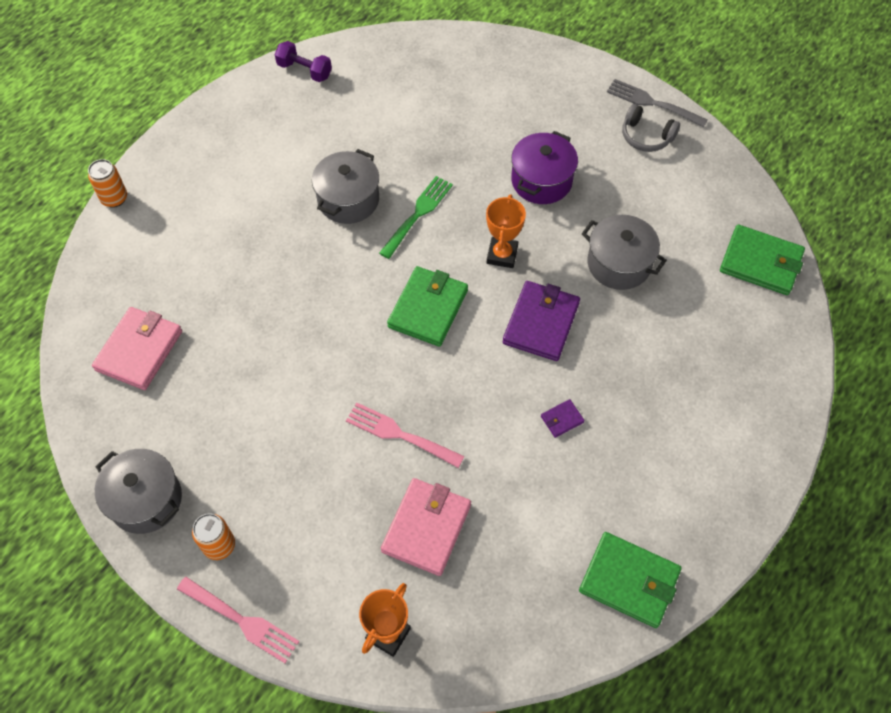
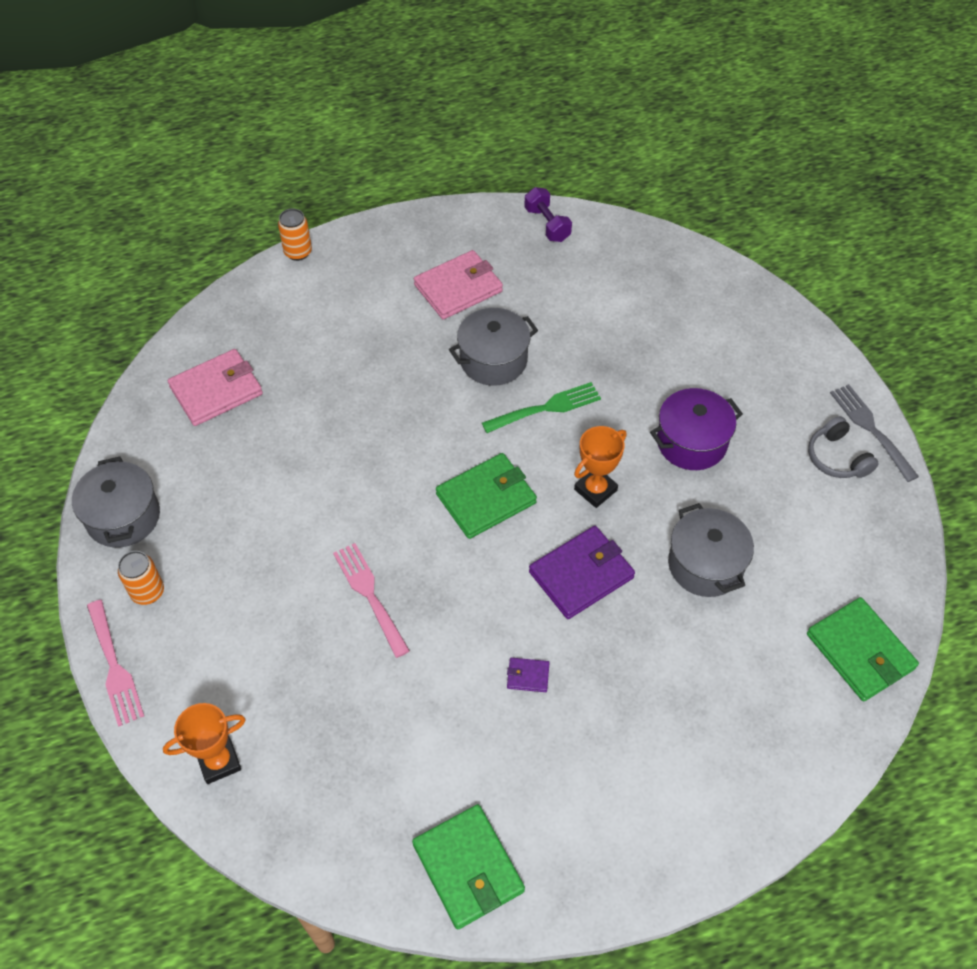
camera: 35 degrees right, 5 degrees down
(426, 528) = (325, 692): pink wallet -> pink wallet (458, 288)

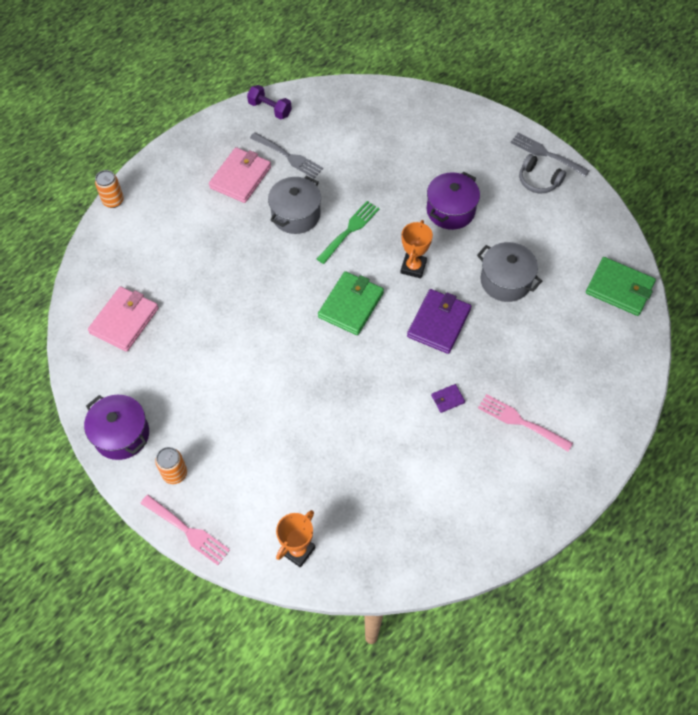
camera: 30 degrees left, 5 degrees up
(123, 517) = (121, 434): grey pot -> purple pot
(370, 595) = (320, 401): pink fork -> pink fork (521, 422)
(468, 867) = (487, 526): green wallet -> none
(531, 288) = (288, 156): none -> grey fork

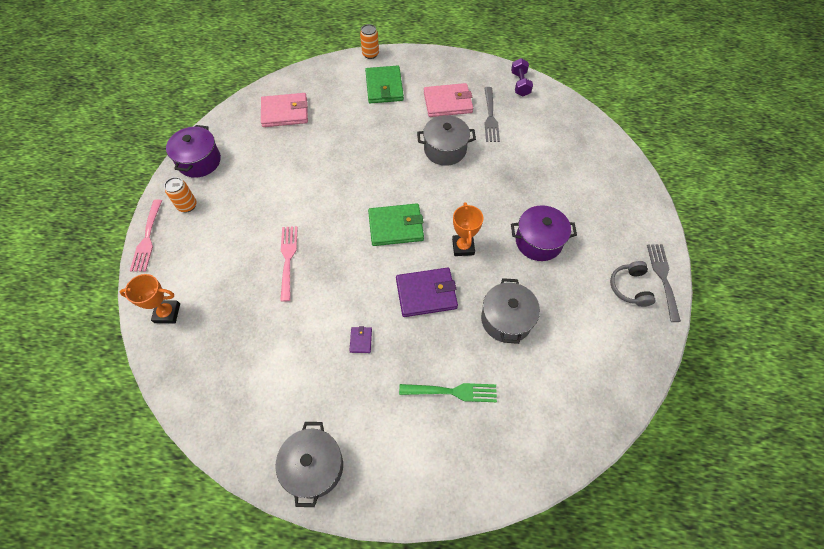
camera: 55 degrees right, 0 degrees up
(350, 230) = (460, 188): green fork -> green fork (452, 392)
(413, 267) = (463, 247): orange trophy -> orange trophy turned 75 degrees counterclockwise
(447, 399) = (361, 340): purple wallet -> purple wallet turned 60 degrees clockwise
(521, 422) = (378, 410): pink fork -> pink fork (288, 259)
(538, 497) = (314, 467): none -> grey pot
(619, 288) = (579, 418): green wallet -> green wallet (384, 87)

